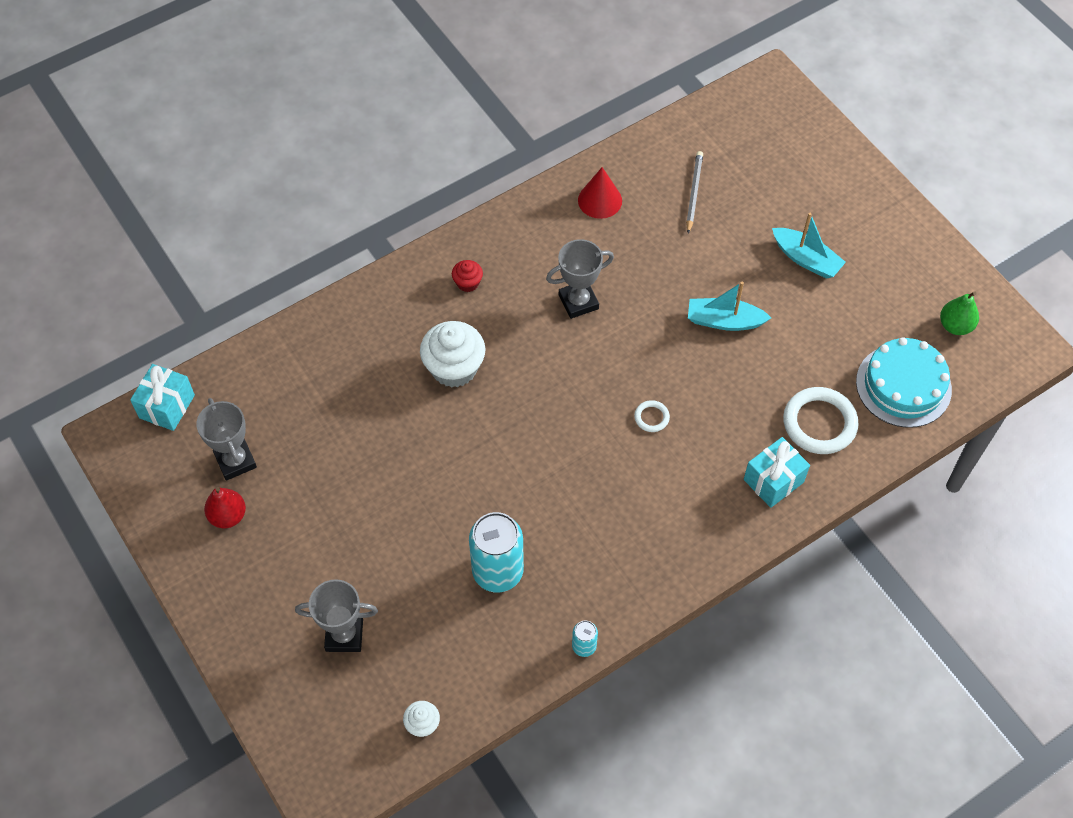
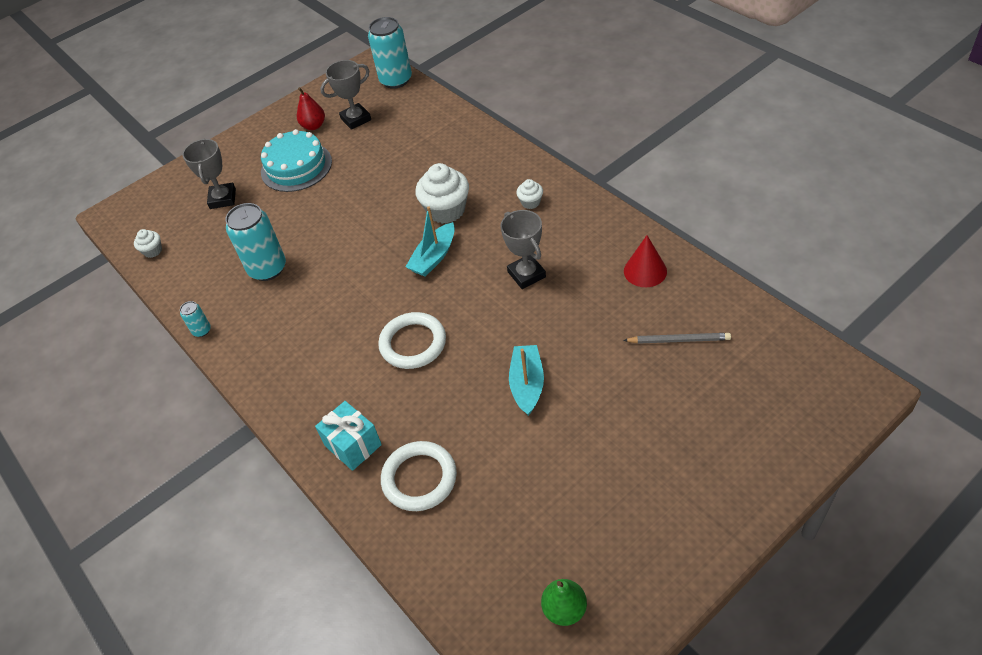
camera: 90 degrees right, 10 degrees down
(167, 406) = (396, 80): turquoise gift -> turquoise can
(467, 283) = (530, 202): red cupcake -> white cupcake
(651, 417) = (413, 343): white ring -> white ring, size x2.11
(806, 259) = (621, 447): turquoise boat -> turquoise boat (434, 257)
(903, 385) = (474, 556): turquoise cake -> turquoise cake (296, 167)

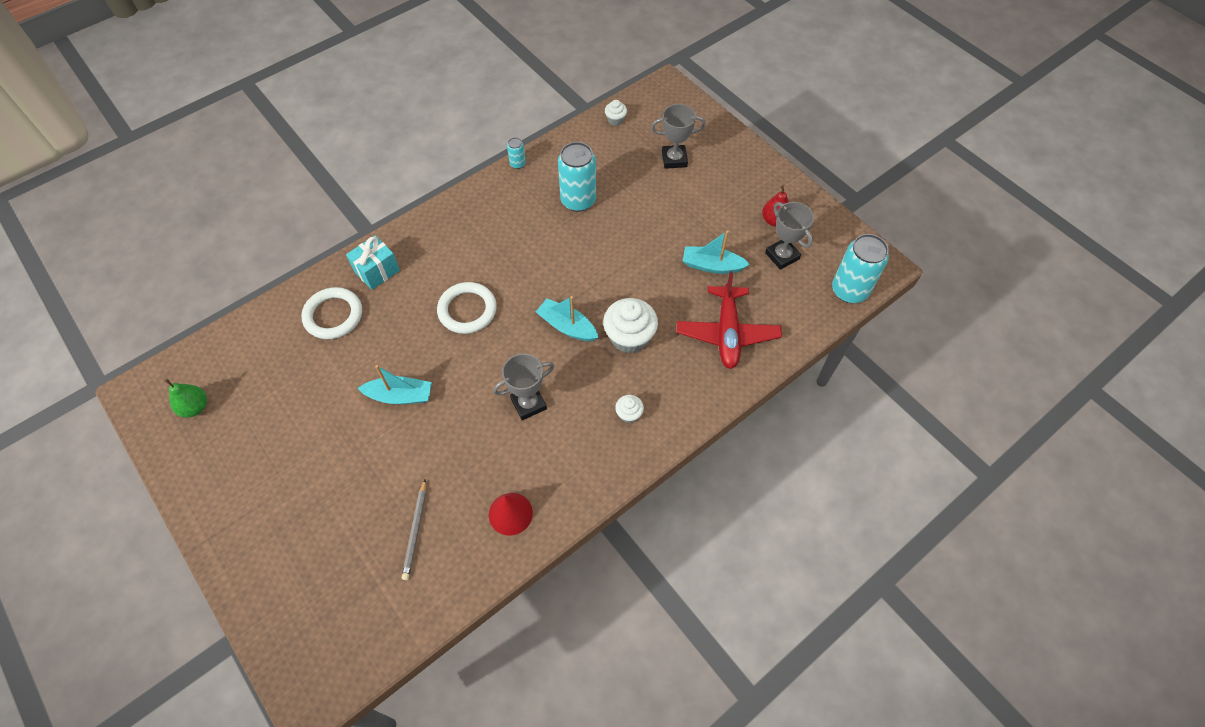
camera: 85 degrees right, 10 degrees up
(296, 167) = (712, 211): turquoise cake -> none
(364, 162) = (712, 266): none -> turquoise boat
(440, 147) = (727, 333): none -> red plane

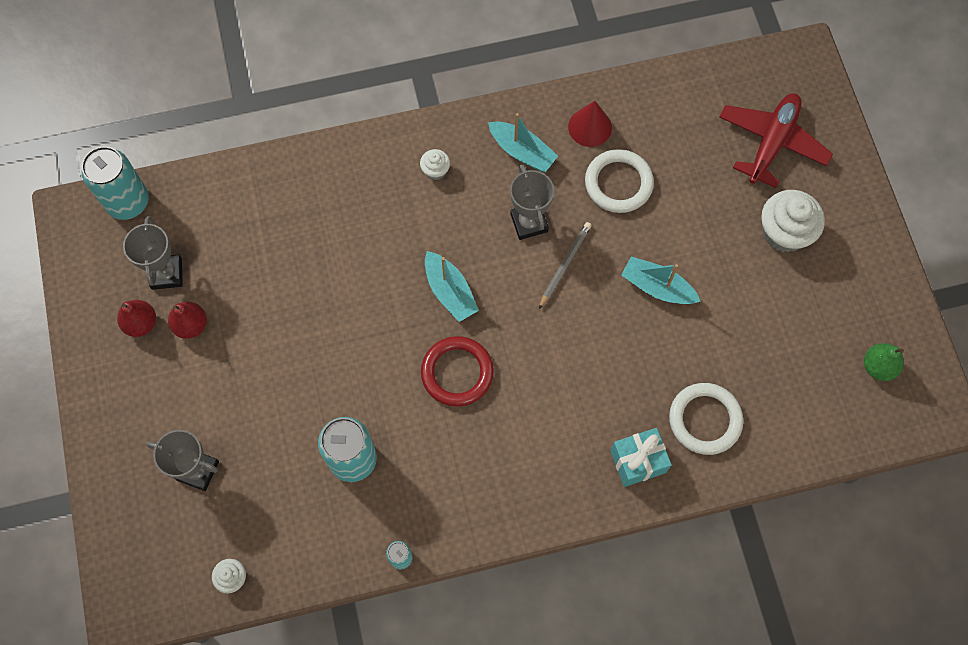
camera: 155 degrees left, 10 degrees up
(416, 531) = (681, 148): grey pencil -> grey pencil (564, 265)
(467, 310) = (550, 360): white ring -> white ring (618, 183)
(528, 404) = (529, 223): grey trophy -> grey trophy turned 75 degrees clockwise
(533, 275) = (457, 373): none -> red ring
(629, 337) = (391, 250): white cupcake -> white cupcake (784, 232)
(712, 266) = (251, 296): turquoise boat -> turquoise boat (522, 152)
(727, 333) = (287, 211): red plane -> red plane (771, 143)
(740, 232) = (191, 325): none -> red pear

